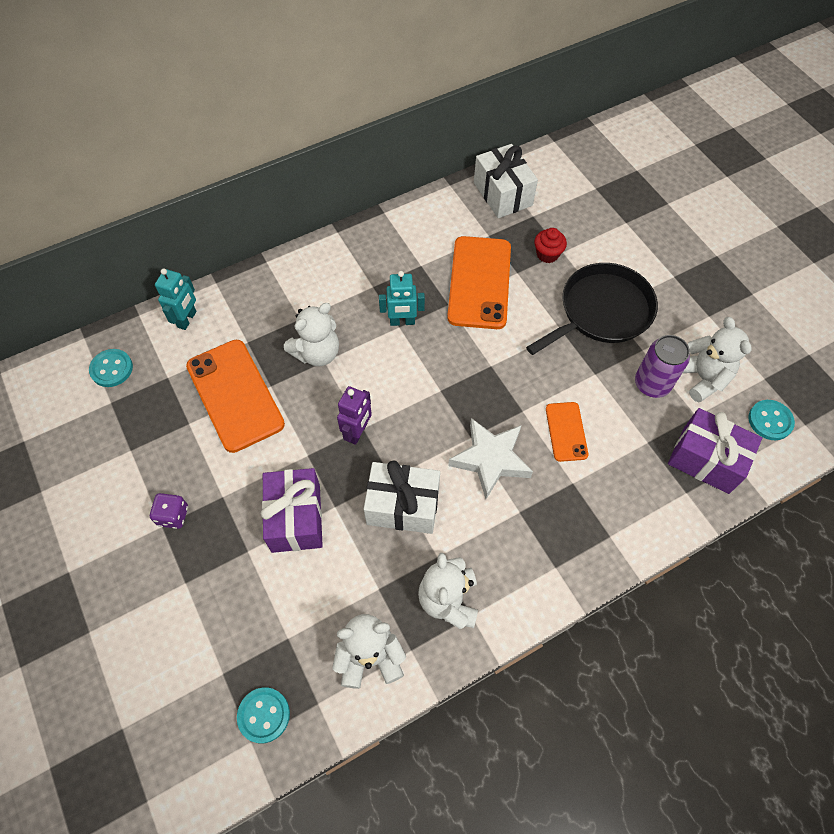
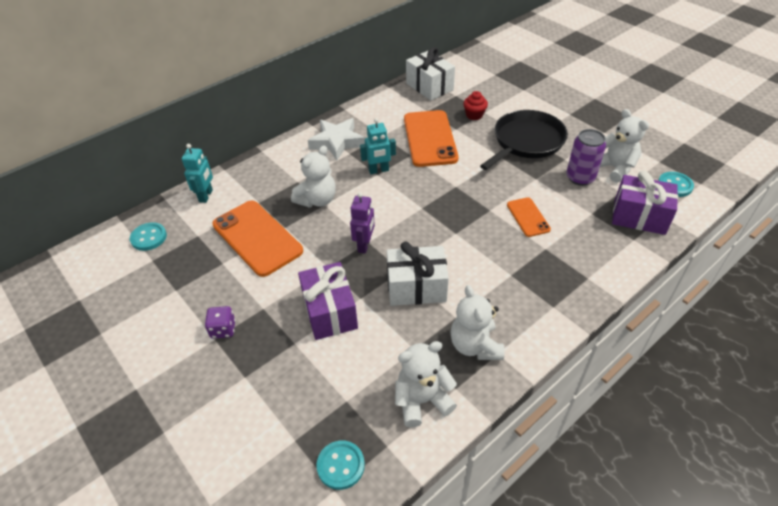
camera: 10 degrees left, 15 degrees down
(490, 460) = (476, 245): white star -> white star (337, 142)

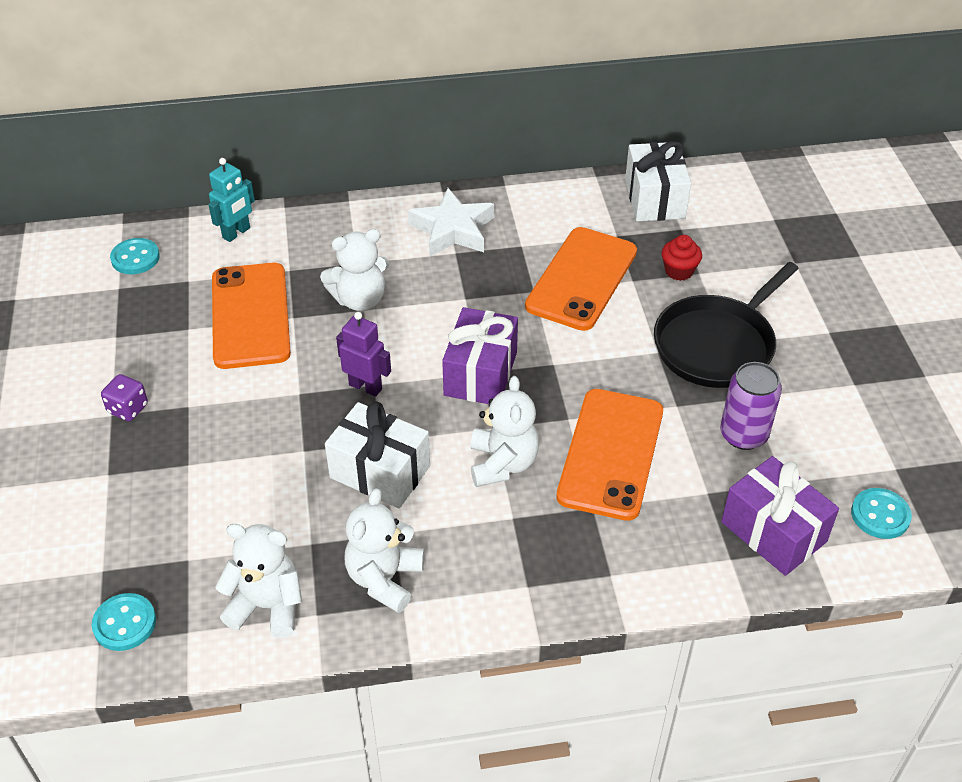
camera: 30 degrees right, 0 degrees up
(330, 312) = (255, 449): purple gift -> purple gift (480, 374)
(364, 245) = (365, 387): purple robot -> purple robot turned 105 degrees counterclockwise
(378, 170) = (471, 294): turquoise robot -> none
(526, 141) = (717, 345): black pan -> black pan turned 150 degrees clockwise
(528, 217) = (610, 453): orange phone -> orange phone, size x1.90
(615, 168) = (812, 445): white teddy bear -> white teddy bear (502, 464)

